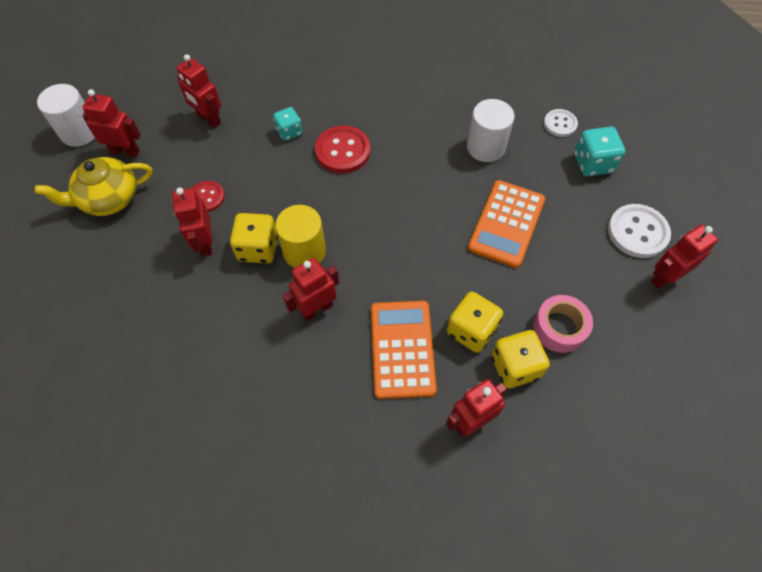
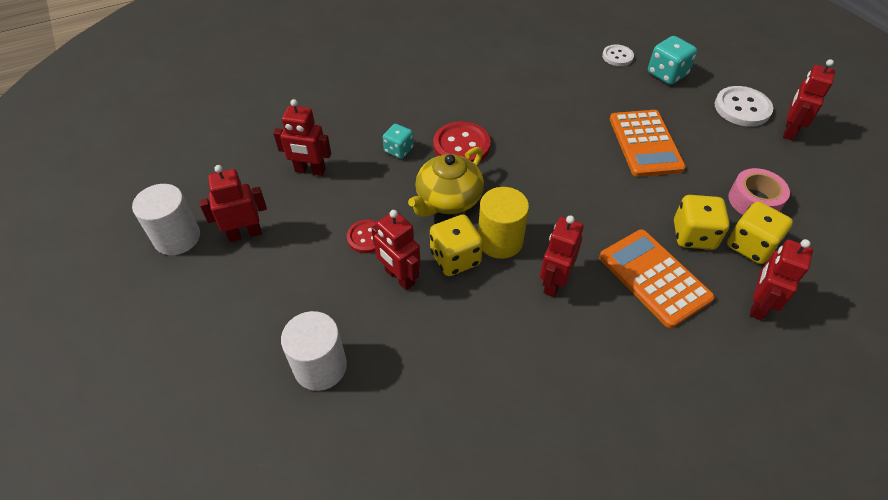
camera: 30 degrees left, 10 degrees down
(108, 198) = (263, 284): yellow teapot -> yellow teapot (448, 199)
(486, 147) = (577, 95): white cylinder -> white cylinder (320, 367)

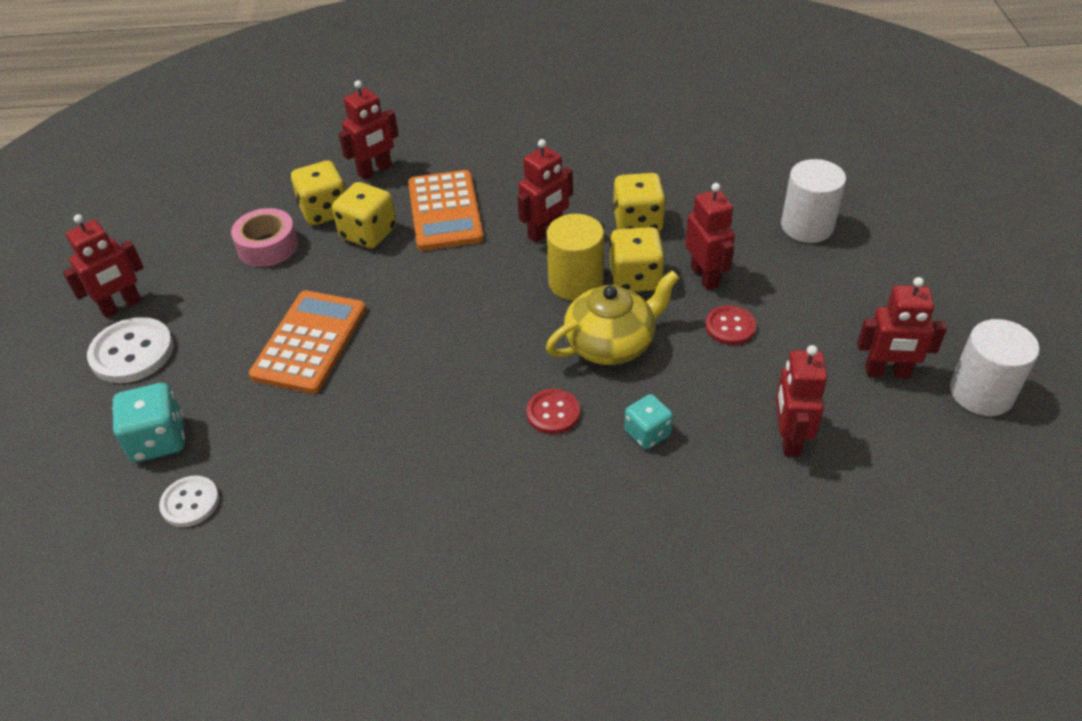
camera: 155 degrees left, 5 degrees down
(310, 170) = (789, 439): red robot -> red robot turned 120 degrees counterclockwise
(461, 145) = (553, 413): red button -> red button, size x0.61
(480, 319) = (637, 222): none -> yellow dice

